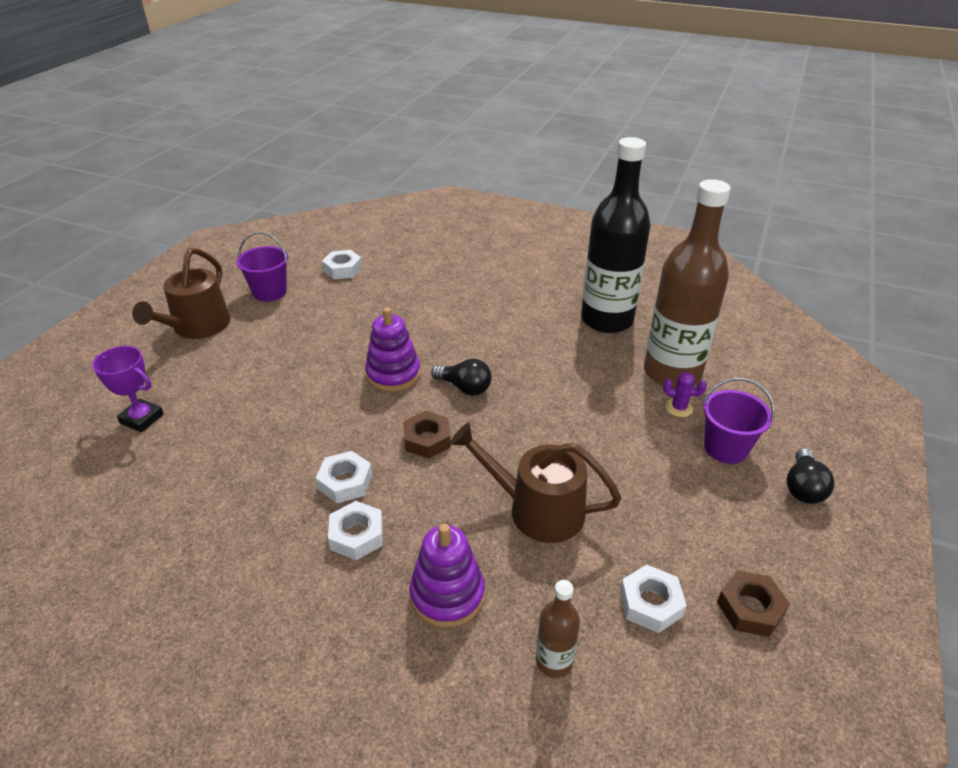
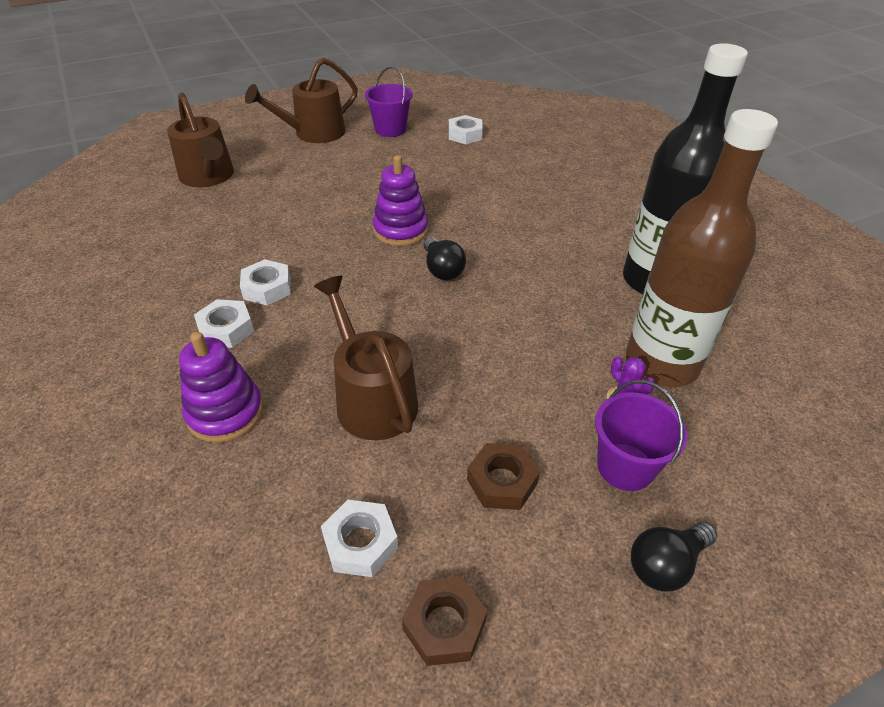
camera: 40 degrees right, 5 degrees up
(142, 418) = (208, 177): purple trophy -> brown watering can
(427, 440) = (361, 292): brown nut -> brown nut (501, 481)
(554, 661) = (228, 521): brown bottle -> none

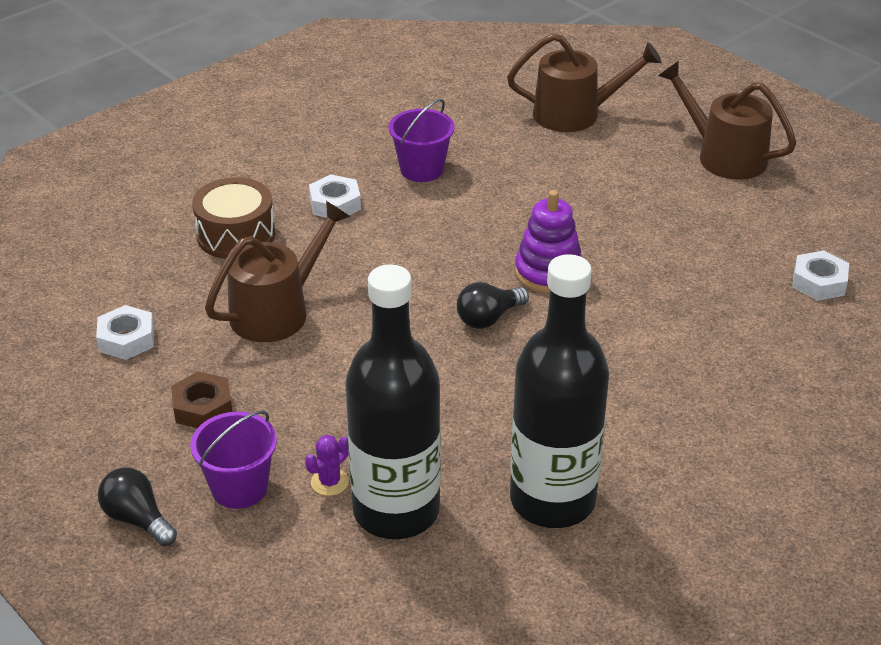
camera: 75 degrees right, 5 degrees down
(208, 177) = (575, 114): brown watering can -> brown watering can turned 135 degrees counterclockwise
(225, 413) = (236, 235): purple stacking toy -> brown drum
(267, 288) = (403, 209): white nut -> none
(390, 130) = (782, 214): purple bucket -> purple bucket (421, 169)
(444, 625) = (66, 396): brown nut -> none
(661, 363) = (396, 511): brown bottle -> black bottle

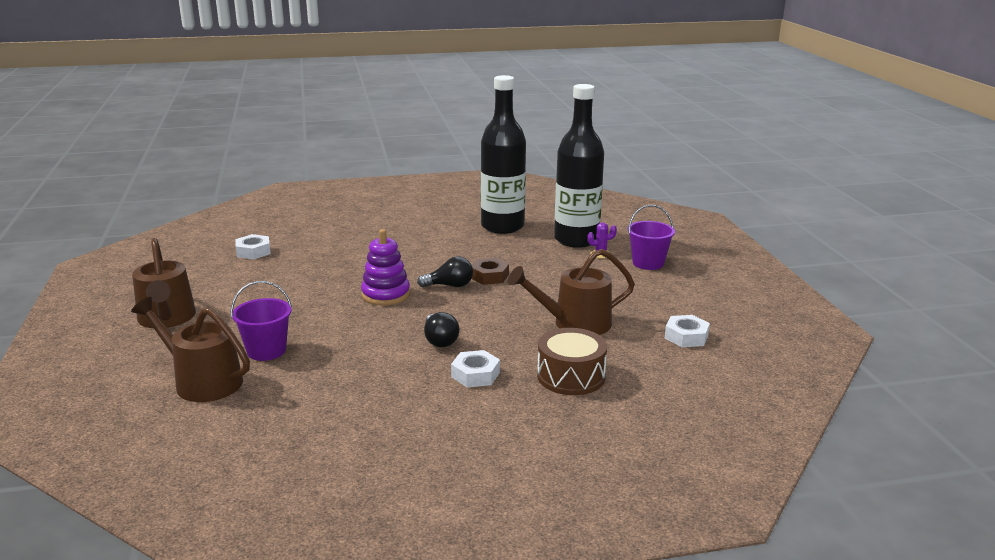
camera: 150 degrees left, 15 degrees down
(137, 519) = (706, 266): black light bulb -> black light bulb (439, 340)
(203, 407) = (651, 294): brown nut -> brown nut (489, 276)
(421, 169) = (381, 378): purple bucket -> purple bucket (266, 351)

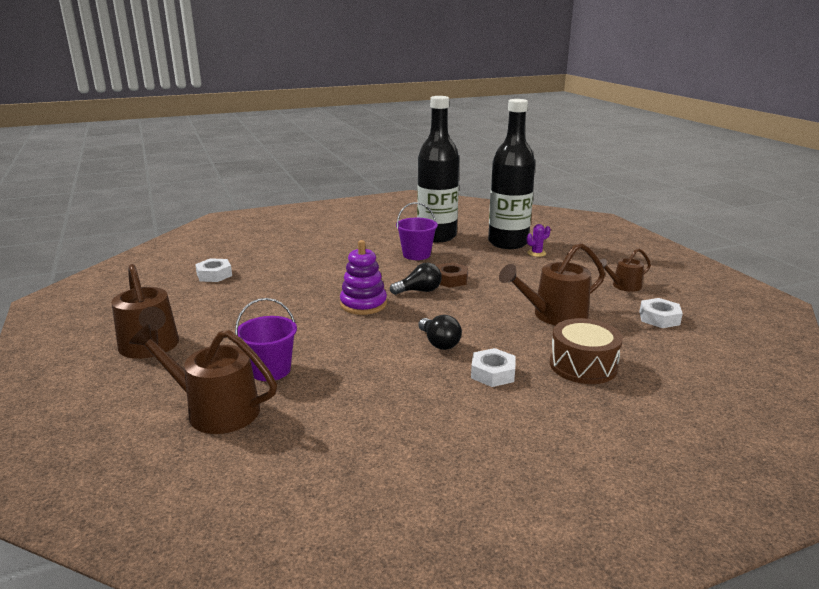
camera: 10 degrees left, 0 degrees up
(648, 263) = (582, 257): purple bucket -> purple bucket (416, 255)
(672, 299) = (623, 286): none -> brown watering can

